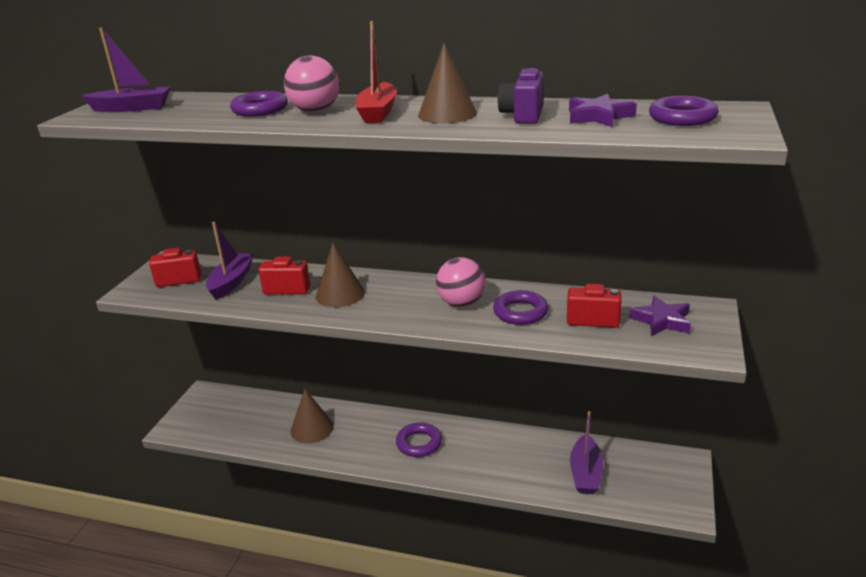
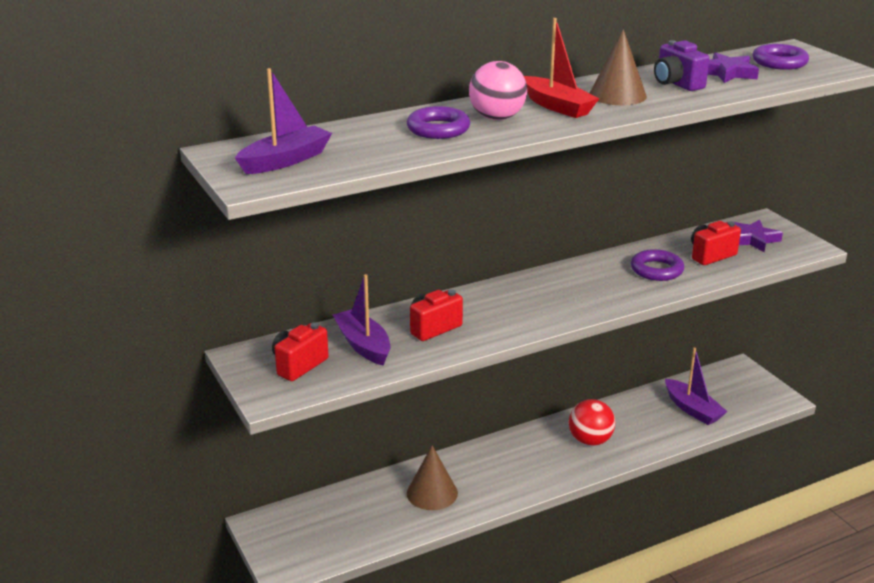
camera: 45 degrees left, 0 degrees up
(340, 294) = (491, 313): brown cone -> none
(419, 443) = (544, 454): purple ring -> none
(461, 303) = (603, 281): pink ball -> none
(465, 452) = (590, 441): none -> red ball

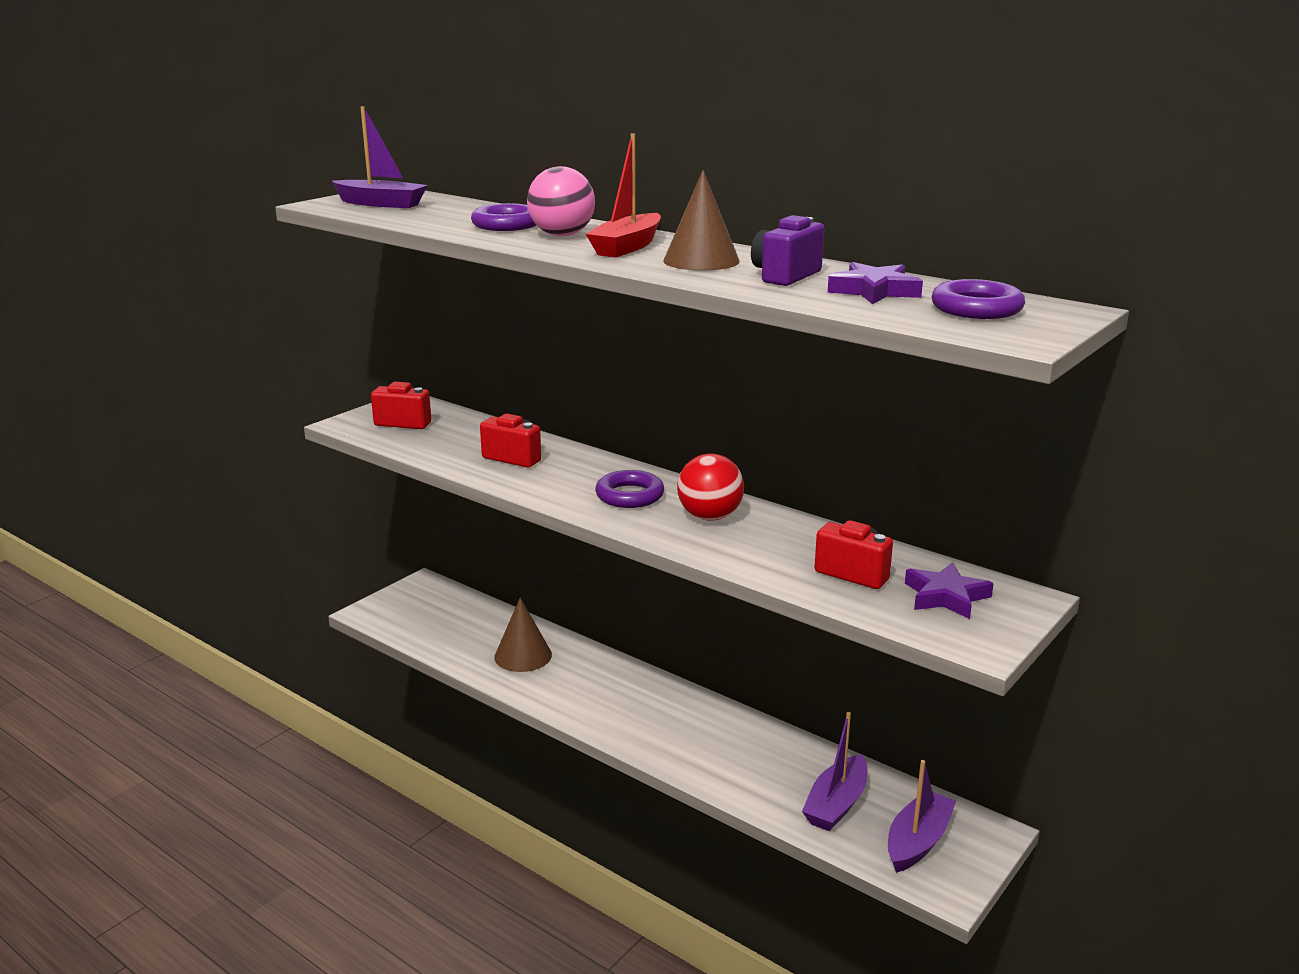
camera: 65 degrees right, 5 degrees down
(363, 345) = (458, 437): purple boat -> purple boat (918, 841)
(590, 441) = (693, 734): red ball -> red ball (709, 517)
(656, 270) = (768, 544): purple ring -> purple ring (629, 495)

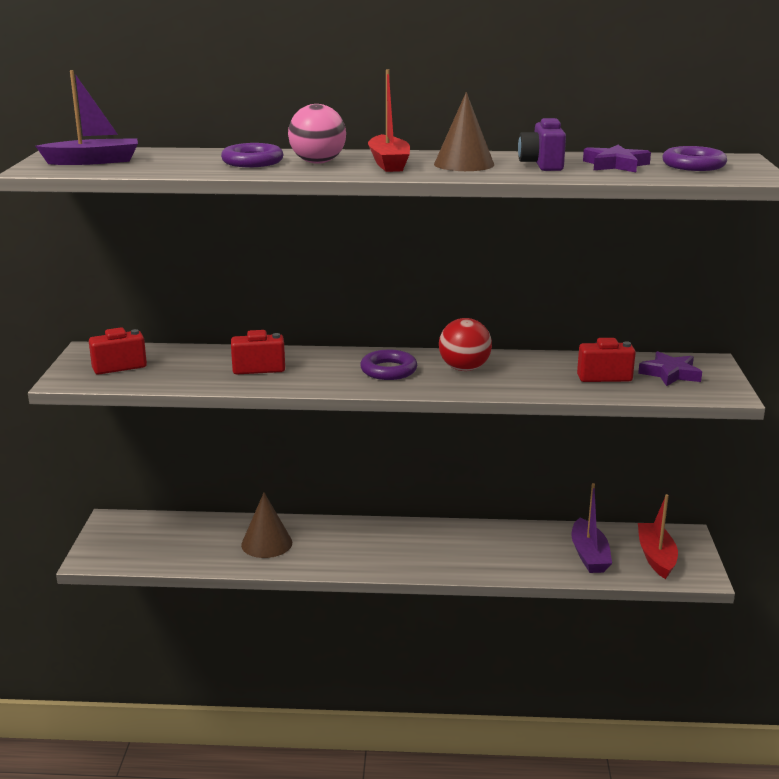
camera: 35 degrees left, 0 degrees up
(918, 841) = (656, 557): purple boat -> red boat

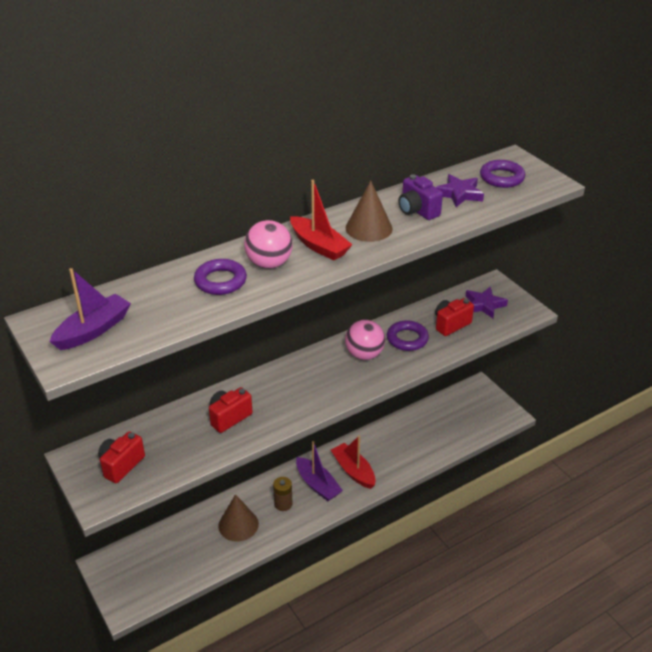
camera: 35 degrees left, 15 degrees up
(331, 546) = (283, 504): none -> brown battery
(388, 370) = (319, 378): purple ring -> purple ring (407, 339)
(464, 369) = (364, 354): red ball -> pink ball
(589, 555) = (441, 430): purple boat -> purple boat (317, 485)
(656, 557) = (477, 412): red boat -> red boat (353, 471)

